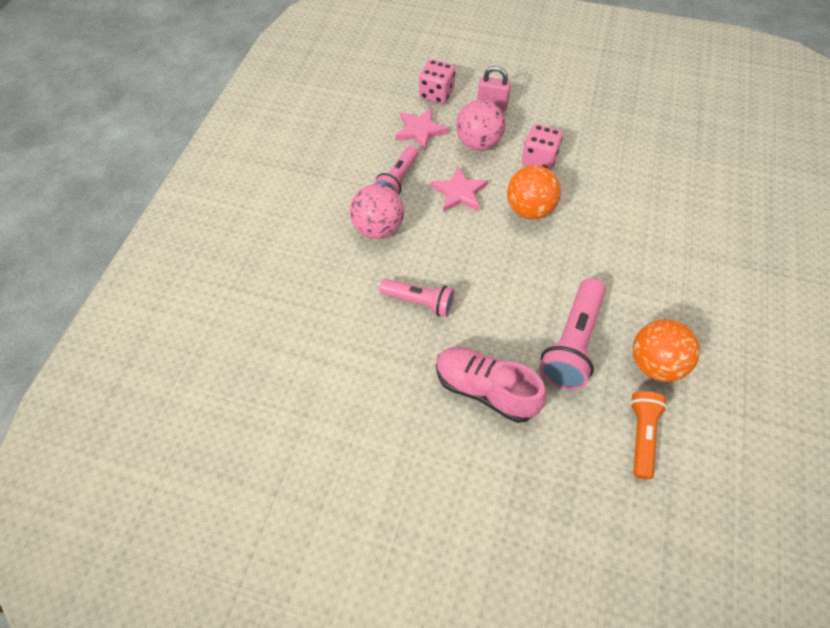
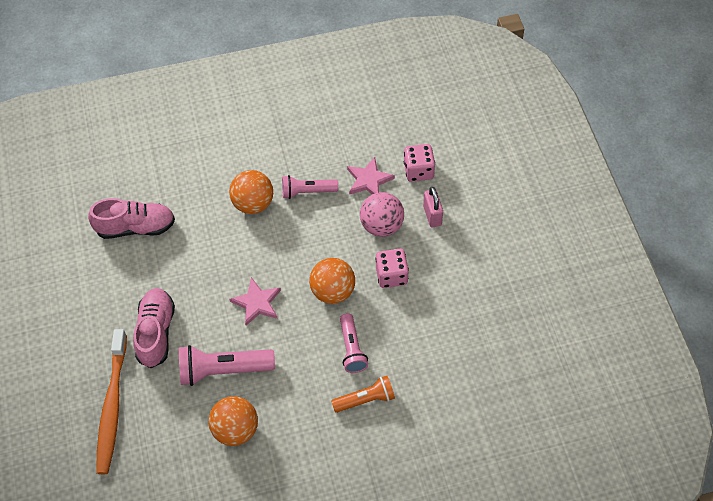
camera: 60 degrees right, 0 degrees up
(326, 350) = (135, 227): none -> pink shoe
(378, 228) = (253, 204): pink ball -> orange ball
(420, 302) = (204, 261): pink flashlight -> pink flashlight (352, 349)
(459, 192) = (320, 237): pink star -> pink star (257, 303)
(564, 483) = (112, 407): none -> orange toothbrush
(641, 436) = (171, 441): orange flashlight -> orange flashlight (365, 399)

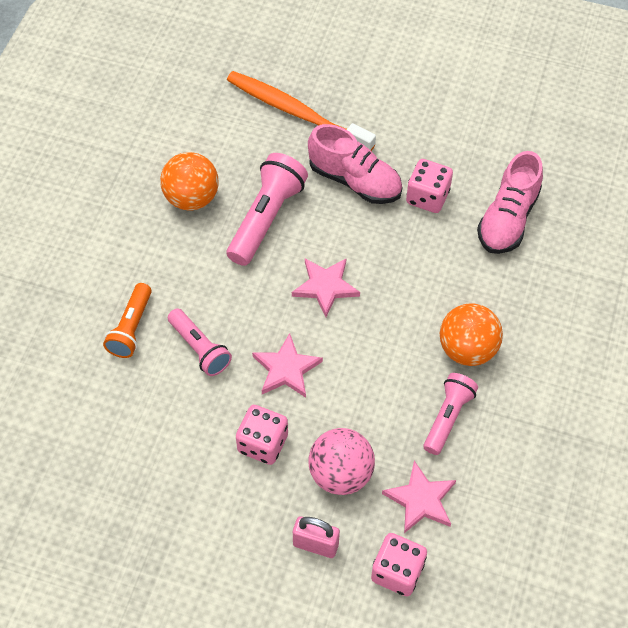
camera: 120 degrees right, 0 degrees up
(144, 281) = (427, 197): none -> pink dice
(333, 291) = (286, 369): orange ball -> pink star
(352, 349) = (200, 348): pink flashlight -> pink flashlight turned 150 degrees counterclockwise

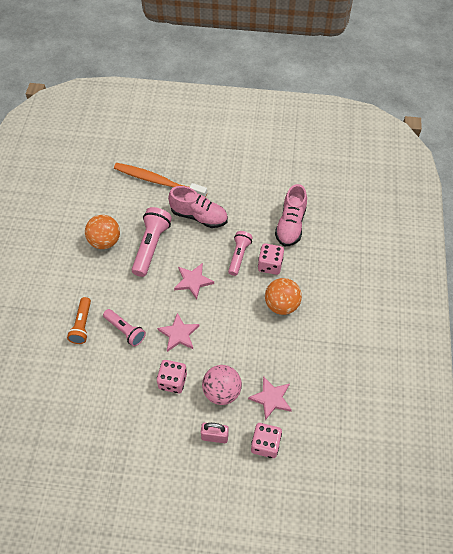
camera: 10 degrees left, 0 degrees up
(427, 197) = (242, 219): pink dice -> pink dice (270, 265)
(447, 417) = (277, 347): pink flashlight -> pink flashlight (239, 256)

